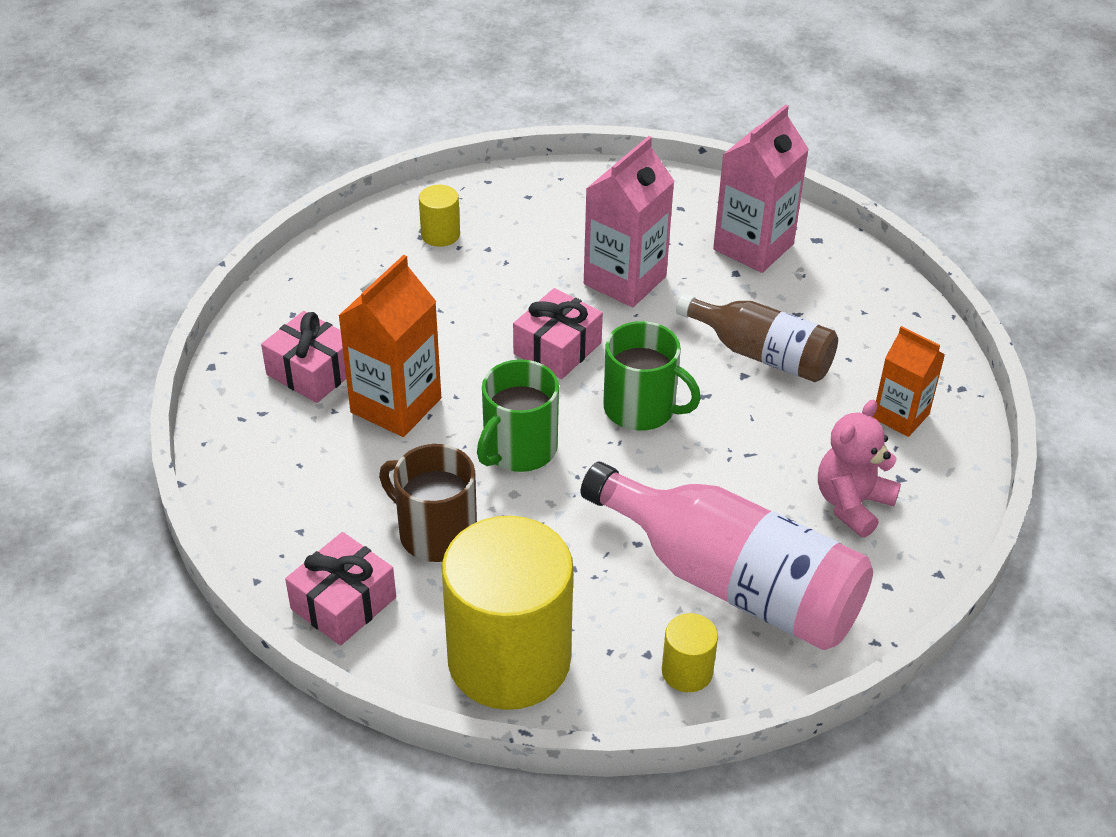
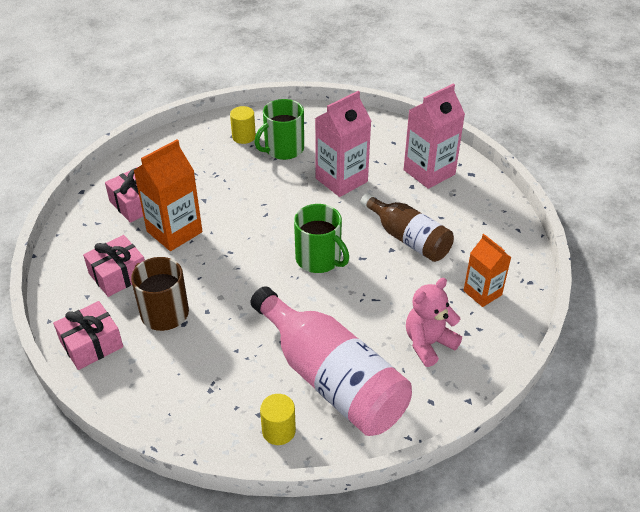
camera: 15 degrees right, 0 degrees up
(509, 659) = (173, 399): yellow cylinder -> none
(519, 449) = (235, 270): green mug -> green mug (283, 149)
(557, 348) = (283, 214): pink gift -> pink gift (118, 275)

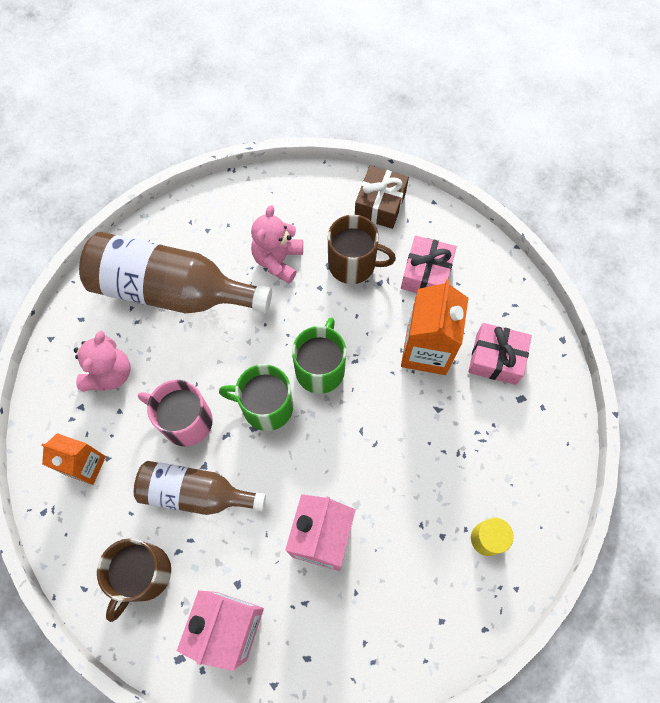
camera: 145 degrees right, 25 degrees up
(91, 344) = (380, 204): pink gift -> brown gift
(220, 350) = (278, 260): none -> pink teddy bear
(278, 431) = (183, 226): yellow cylinder -> none
(283, 149) = (425, 548): green mug -> green mug (320, 368)
(331, 379) = (172, 290): pink bottle -> brown bottle
(386, 281) = (185, 421): none -> pink mug
(472, 217) = (143, 574): none -> brown mug

